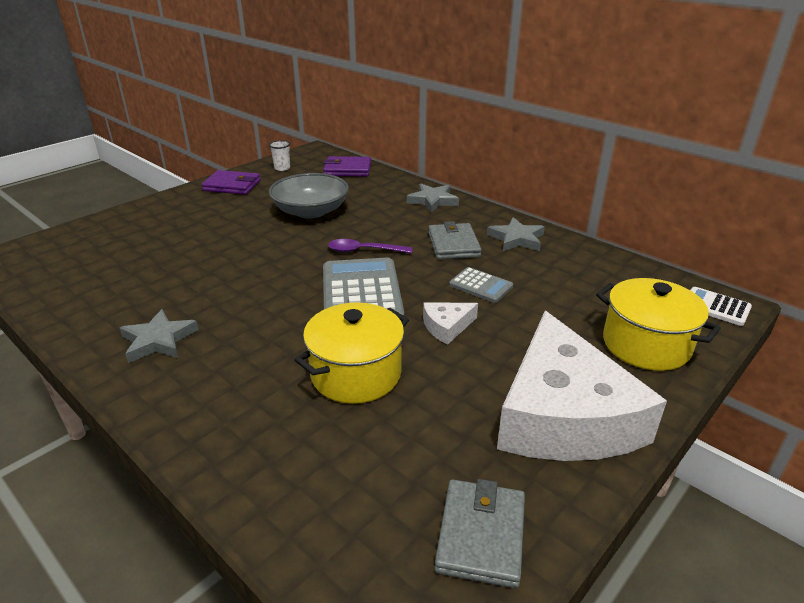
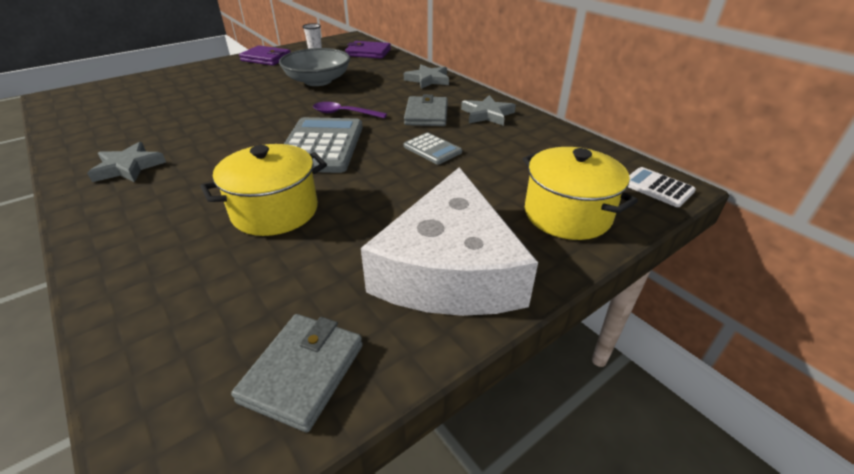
camera: 10 degrees right, 5 degrees up
(447, 327) = (381, 180): white cheese -> none

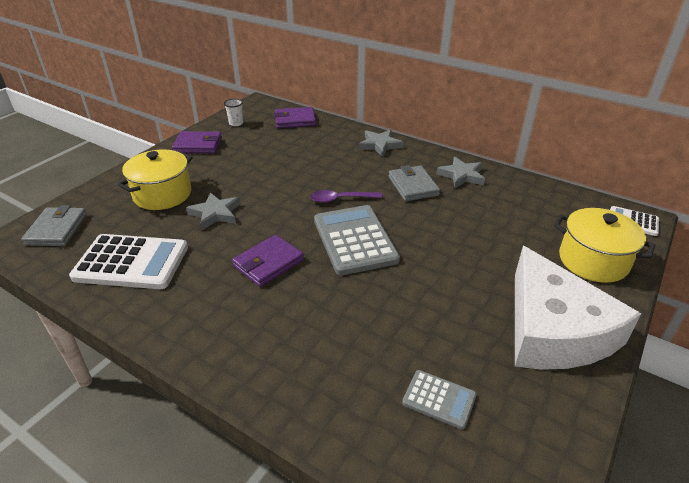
camera: 20 degrees left, 0 degrees up
(117, 127) = (131, 262): none -> white calculator
(128, 167) = (198, 306): grey star -> grey star (215, 213)
(223, 148) = (268, 263): none -> purple wallet
(275, 211) = (380, 315): yellow pot -> yellow pot (162, 194)
(303, 372) = (529, 440): grey wallet -> grey wallet (57, 229)
(318, 81) = (279, 165): grey bowl -> none
(432, 149) = (449, 222): grey calculator -> grey calculator (439, 399)

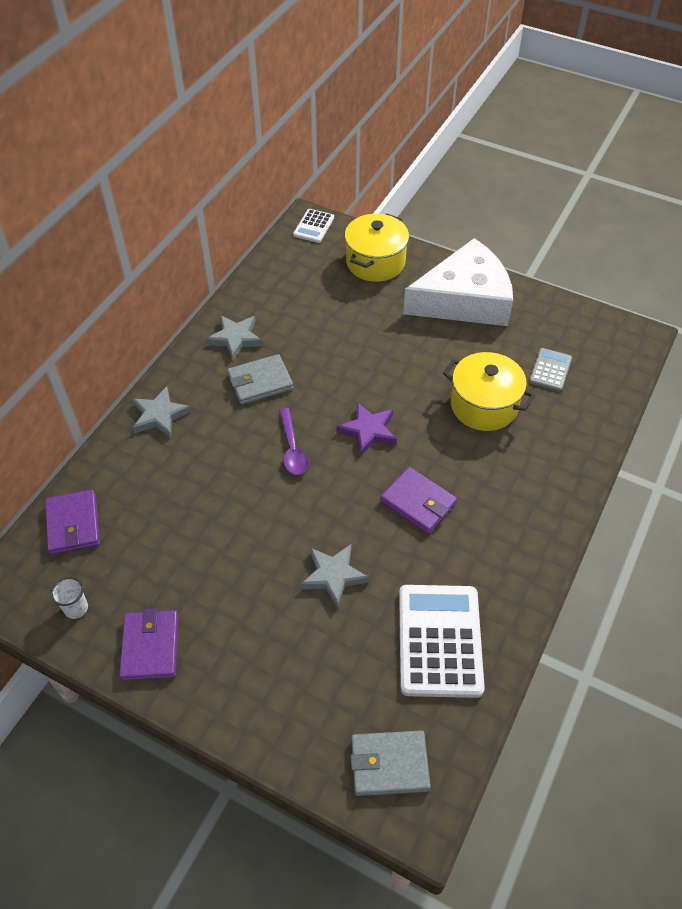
camera: 95 degrees left, 15 degrees up
(162, 194) = (294, 654): yellow pot -> yellow pot (484, 405)
(355, 240) = (368, 431): grey calculator -> purple star

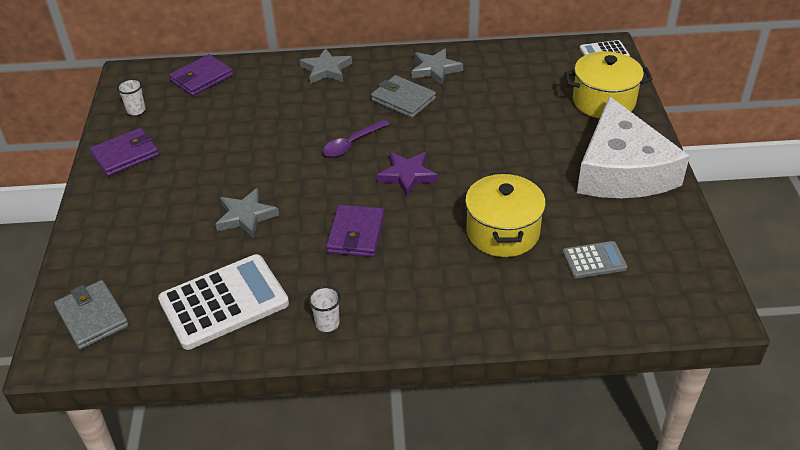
camera: 60 degrees right, 10 degrees down
(464, 299) = (622, 170): white cheese -> white cheese turned 45 degrees clockwise
(513, 572) = (327, 323): none -> white cup

